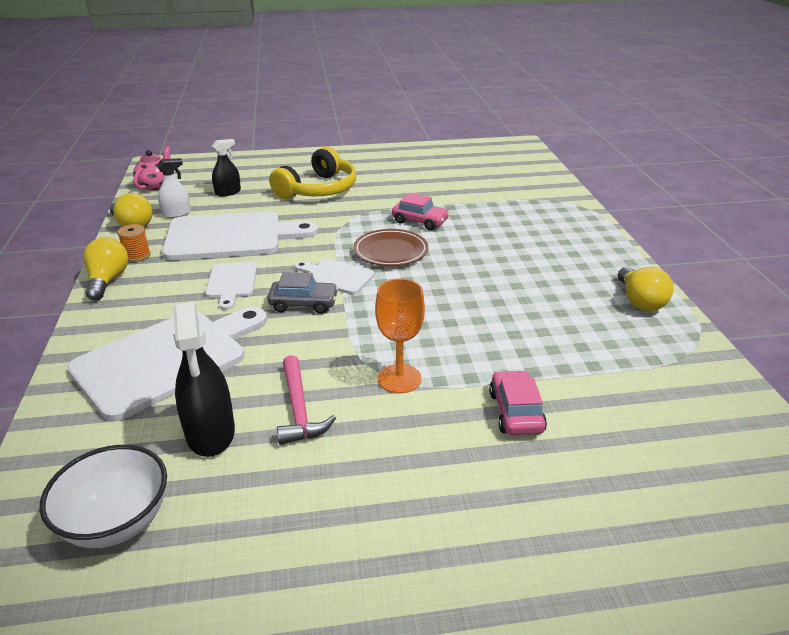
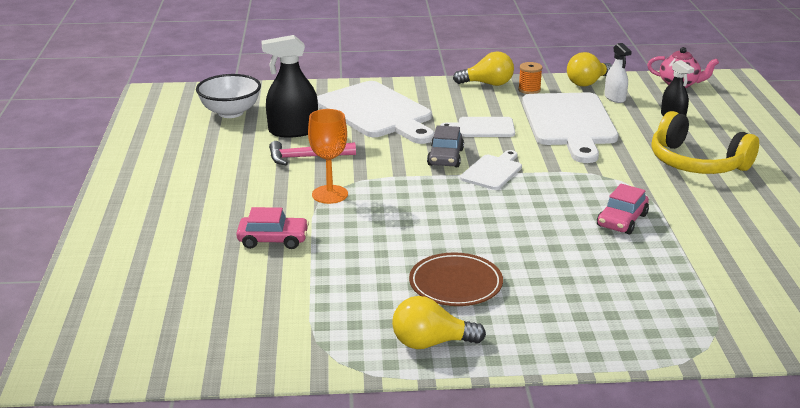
camera: 95 degrees right, 5 degrees down
(390, 251) = (544, 200): brown plate -> brown plate (455, 284)

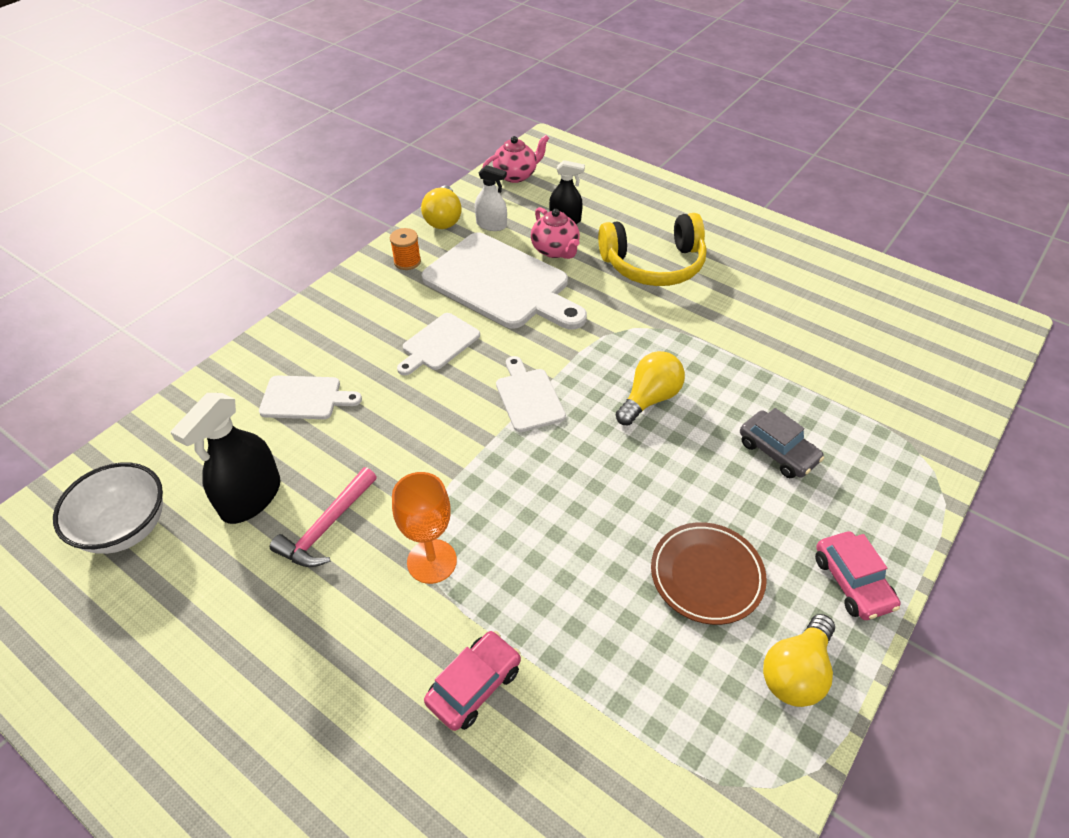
camera: 50 degrees left, 20 degrees up
(377, 112) = (305, 398): white cutting board -> white cutting board, size x0.50
(445, 157) = (463, 412): grey car -> grey car (777, 451)
(487, 84) = (358, 278): yellow light bulb -> yellow light bulb (649, 399)
(622, 220) = (701, 376): pink car -> pink car (852, 582)
(636, 126) = (555, 250): none -> pink teapot

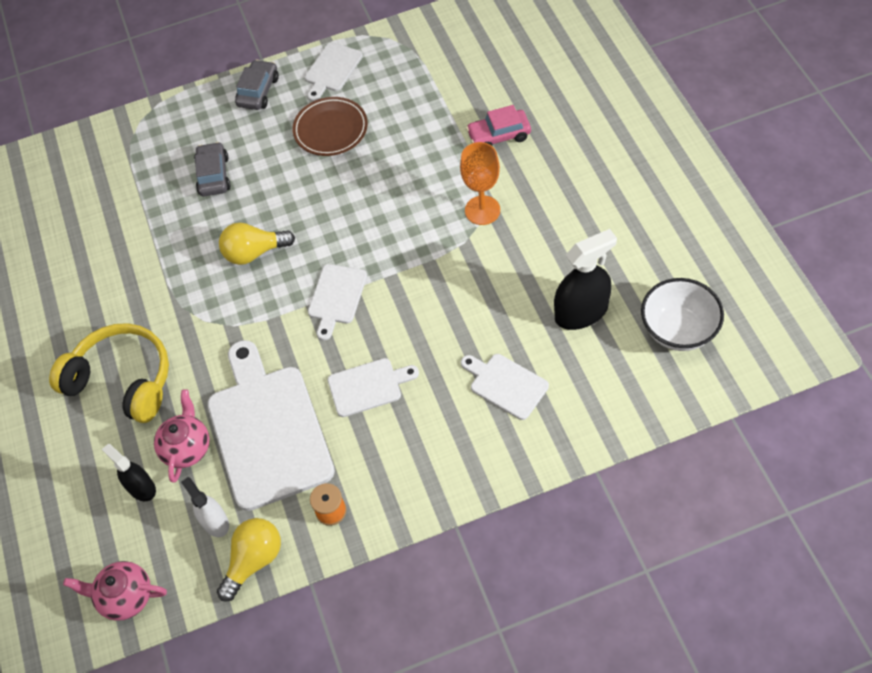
camera: 140 degrees left, 10 degrees up
(327, 527) = (537, 264): pink hammer -> none
(796, 672) = (332, 70): yellow light bulb -> white cutting board
(852, 582) = (258, 91): pink car -> grey car

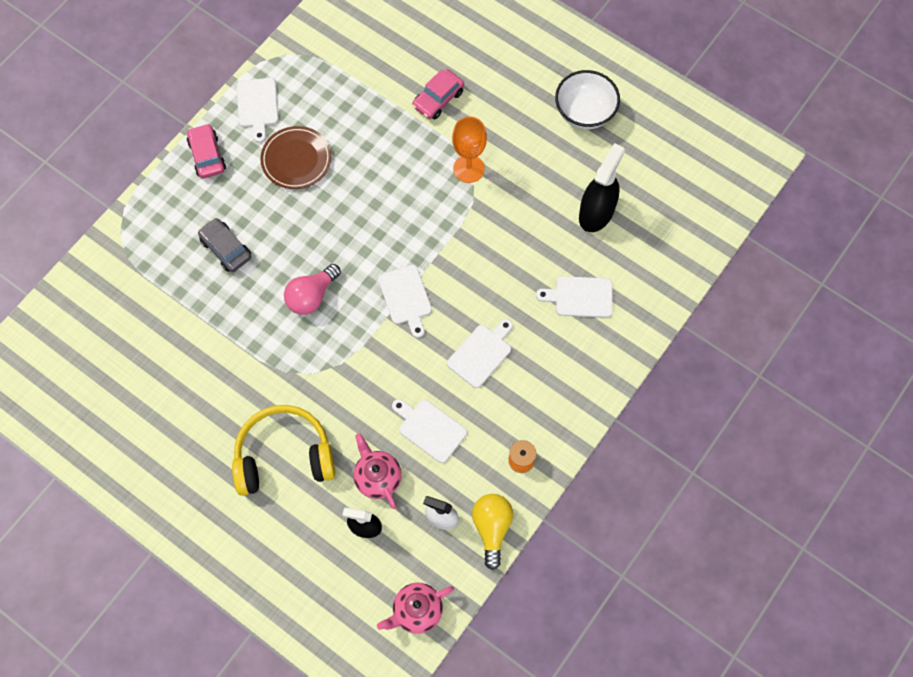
camera: 40 degrees left, 10 degrees up
(254, 252) = (312, 296): yellow light bulb -> pink light bulb
(258, 91) = (207, 155): grey car -> pink car
(267, 430) = (429, 429): white cutting board -> white cutting board, size x0.50
(678, 330) = (672, 190): white bowl -> white bowl (584, 113)

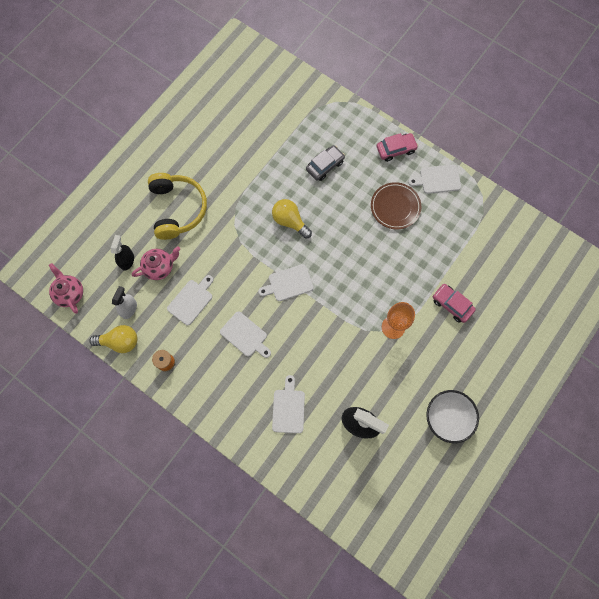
camera: 90 degrees right, 5 degrees up
(312, 296) = (290, 221): pink light bulb -> yellow light bulb

